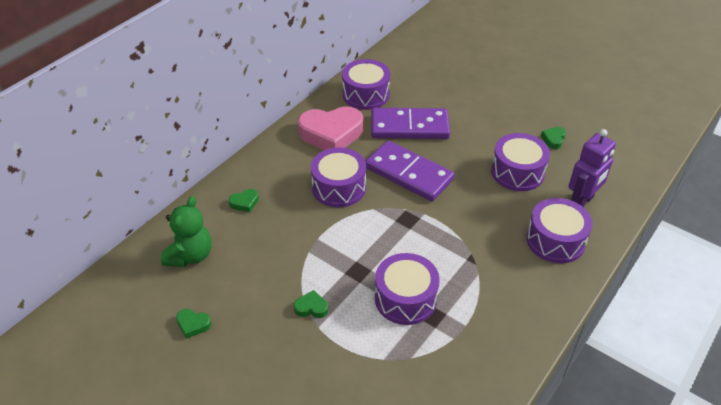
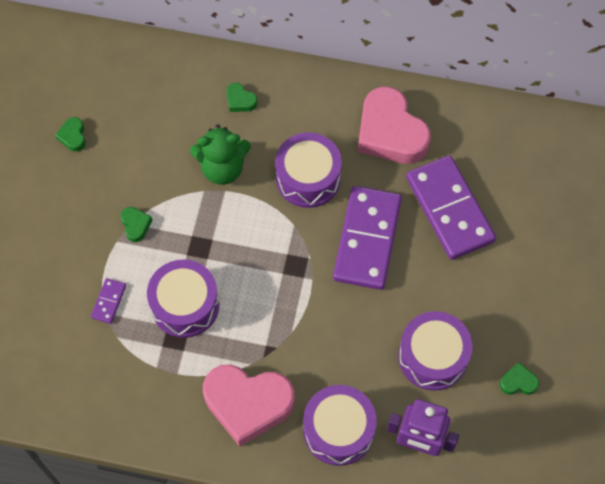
camera: 65 degrees right, 20 degrees up
(190, 255) = (149, 90): green teddy bear -> green teddy bear (222, 168)
(366, 94) = (482, 137): purple drum -> none
(373, 352) = (108, 301): none -> purple domino
(512, 287) = (248, 404): none -> pink heart

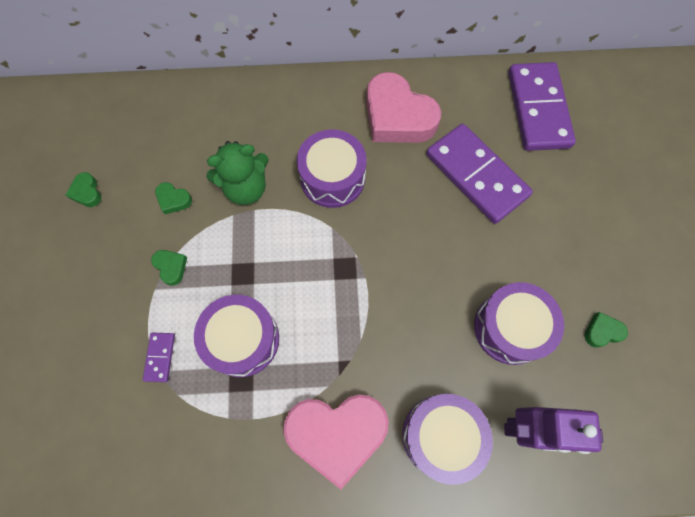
camera: 15 degrees left, 5 degrees up
(240, 100) = (247, 119): green heart -> green heart (173, 200)
(367, 239) = (408, 224): purple domino -> purple domino (538, 109)

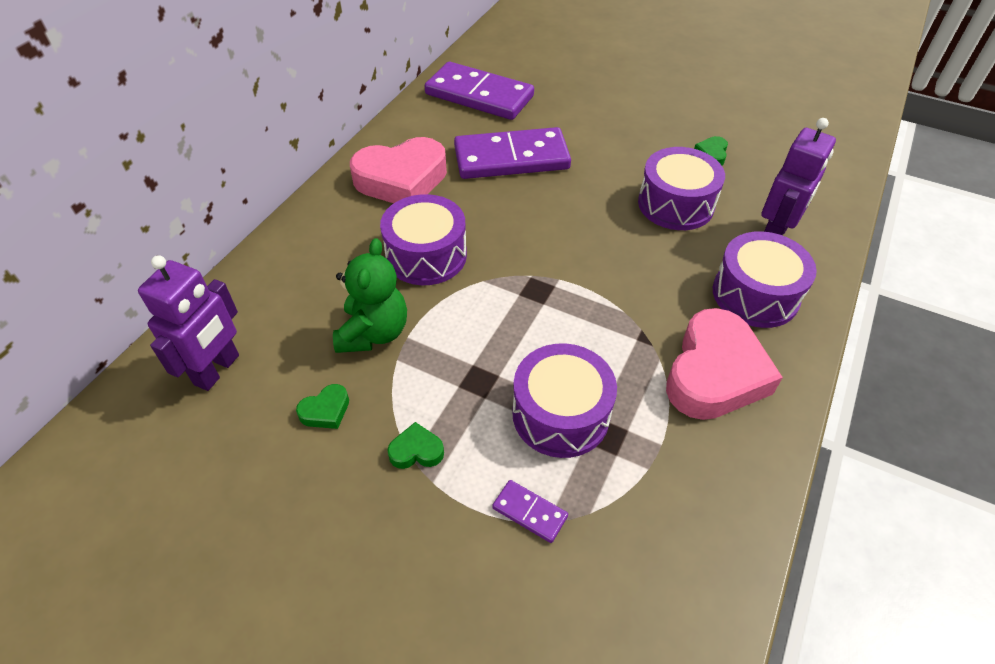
camera: 60 degrees left, 20 degrees down
(87, 192) = (223, 510): green heart -> none
(172, 124) = (217, 370): none -> purple robot

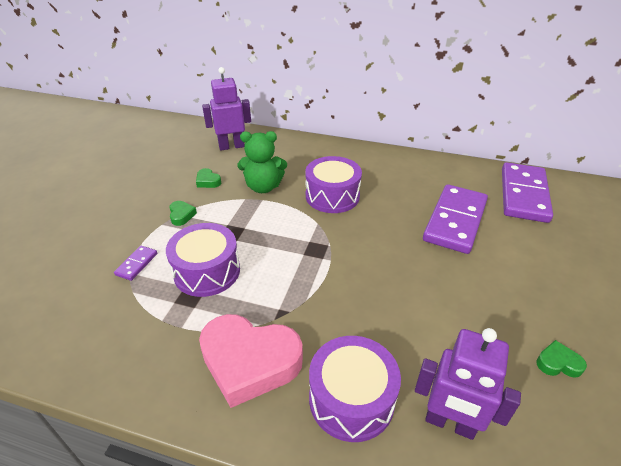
camera: 80 degrees right, 10 degrees down
(217, 370) = (231, 146): purple robot -> purple robot turned 150 degrees clockwise
(401, 180) = (400, 175): pink heart -> none
(511, 158) = (455, 221): purple domino -> purple domino turned 45 degrees clockwise
(675, 204) = (455, 331): purple drum -> none

